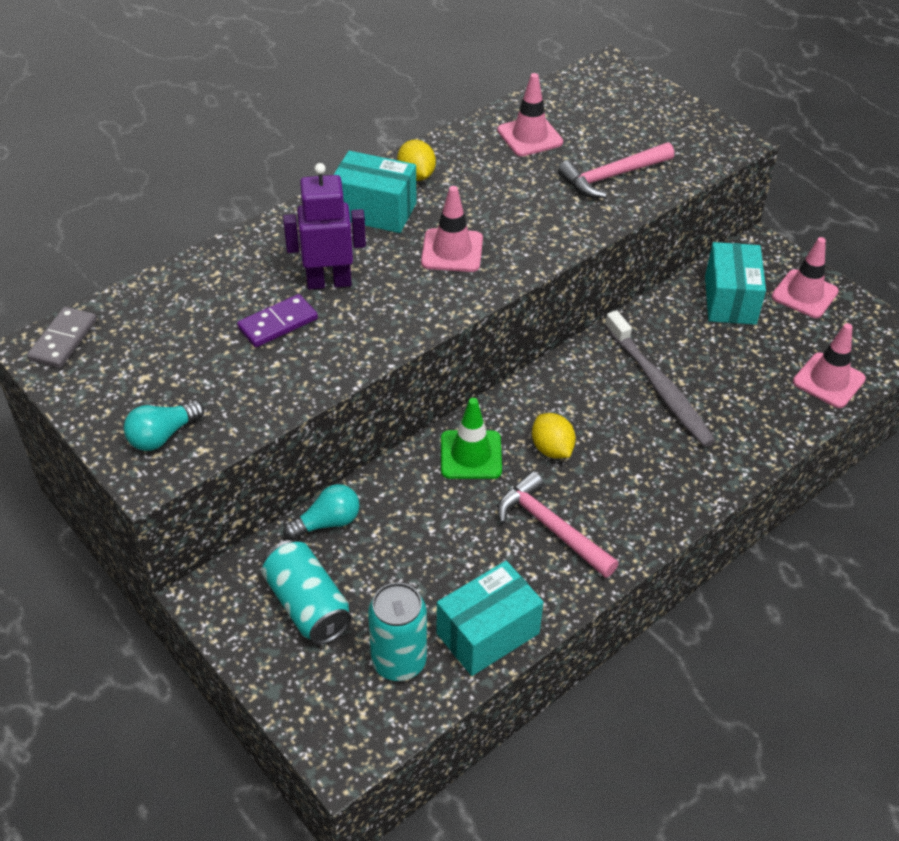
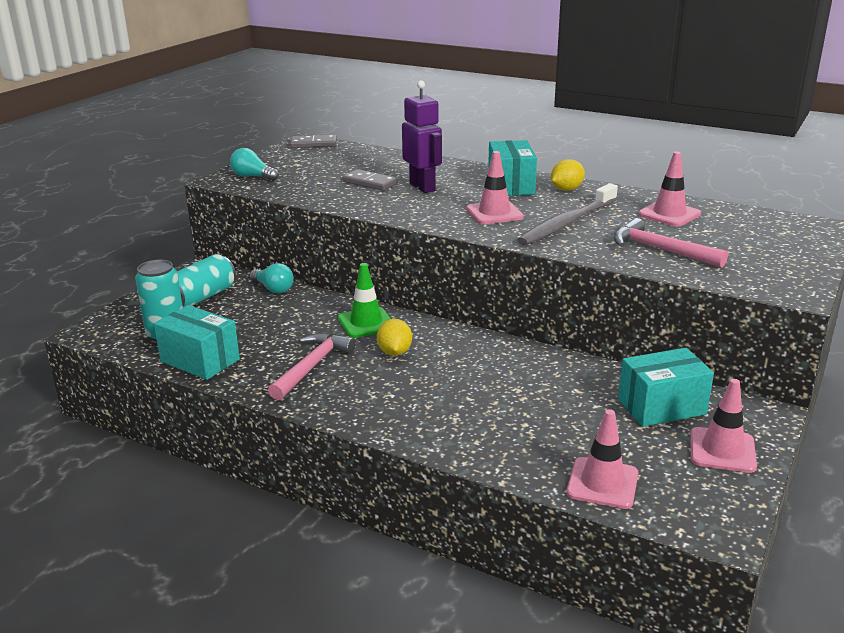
camera: 70 degrees right, 20 degrees down
(278, 323) = (370, 183): purple domino -> grey domino
(552, 449) = (394, 352): yellow lemon -> yellow lemon turned 45 degrees counterclockwise
(659, 387) = (505, 388): grey toothbrush -> grey toothbrush (566, 223)

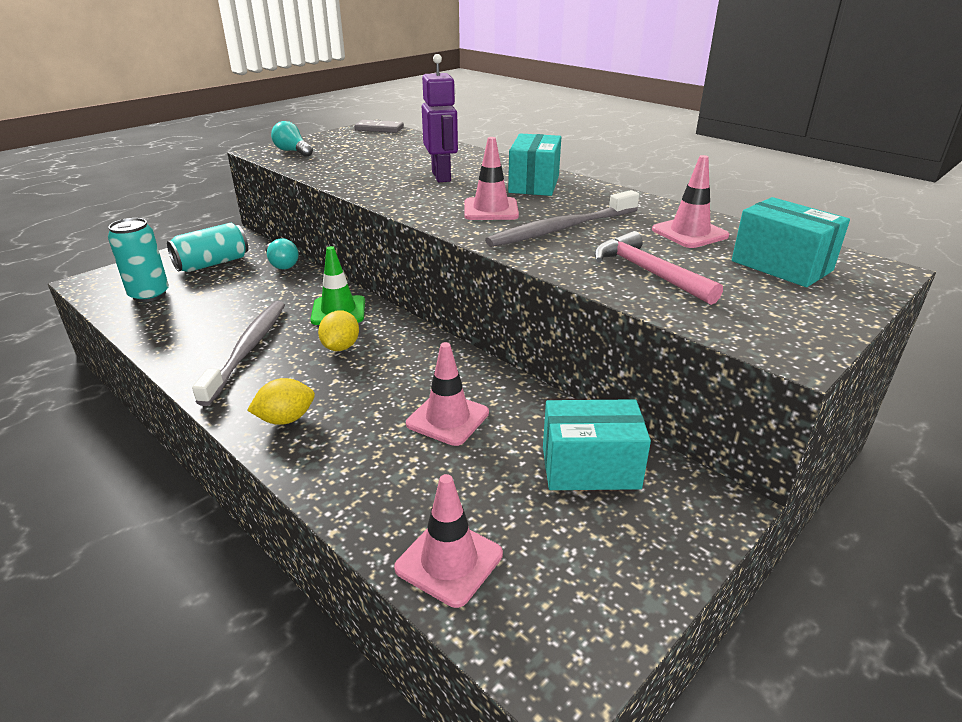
camera: 15 degrees right, 5 degrees up
(200, 360) = (154, 325): turquoise box -> turquoise box (781, 266)
(311, 367) = (248, 349): pink hammer -> grey toothbrush
(370, 183) = (394, 167): grey domino -> none
(566, 189) = (591, 194): yellow lemon -> yellow lemon (286, 419)
(722, 450) = (633, 546): pink traffic cone -> pink traffic cone (447, 418)

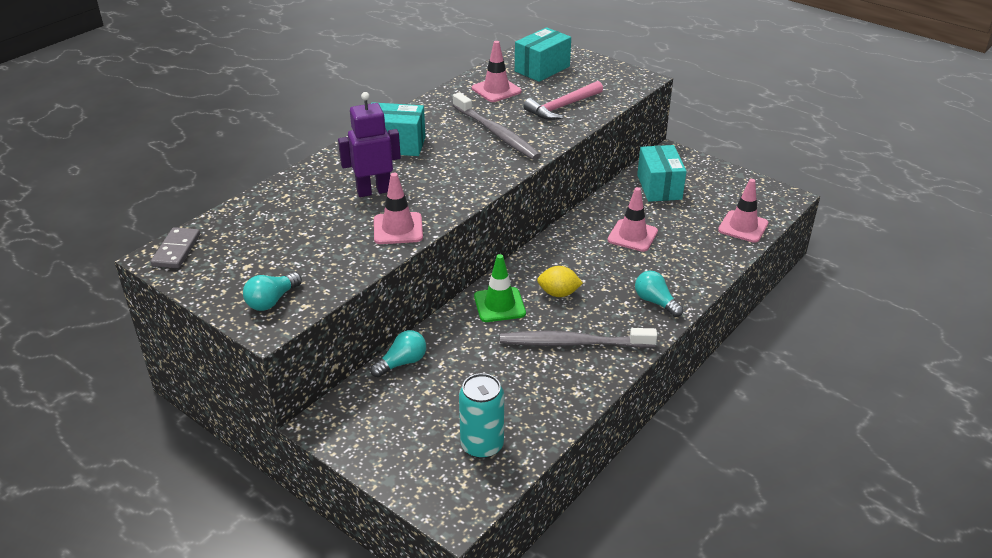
camera: 95 degrees left, 5 degrees up
(212, 263) = (401, 419): turquoise can -> none
(286, 419) = (655, 302): yellow lemon -> turquoise light bulb
(491, 210) = (460, 162): pink traffic cone -> pink traffic cone (398, 229)

